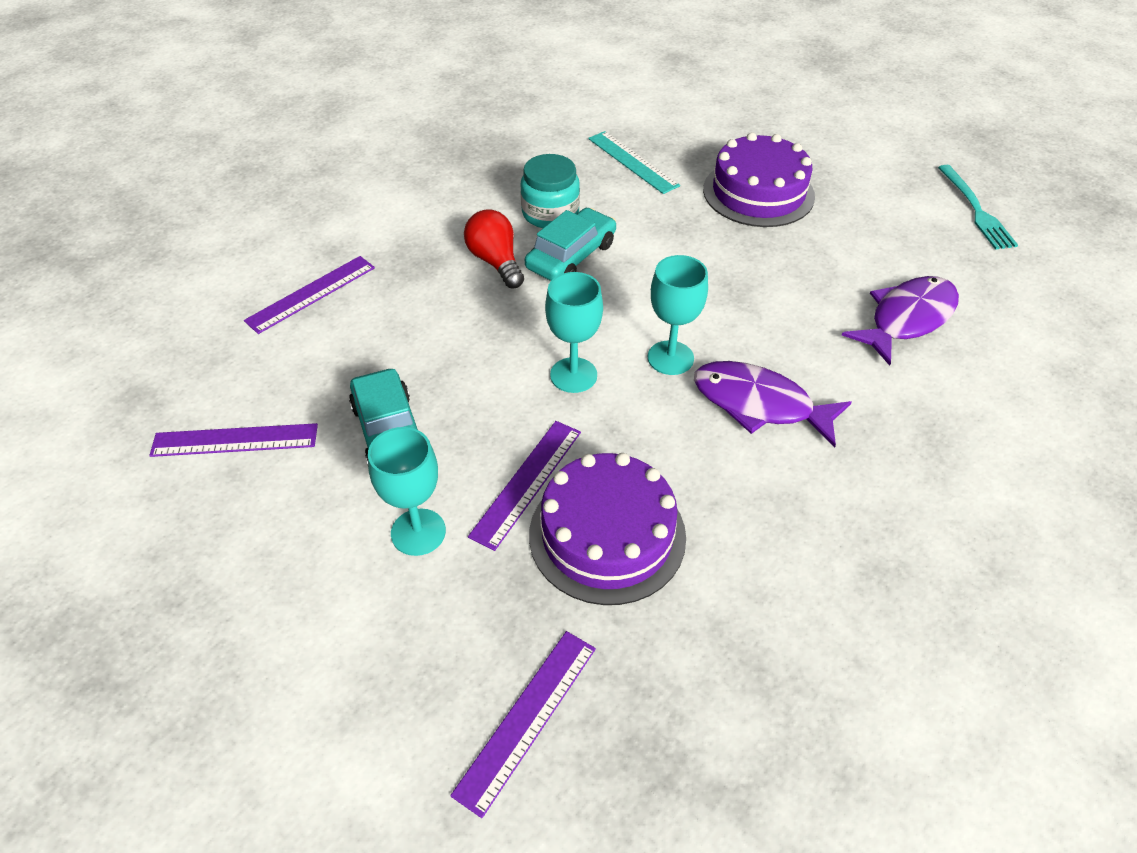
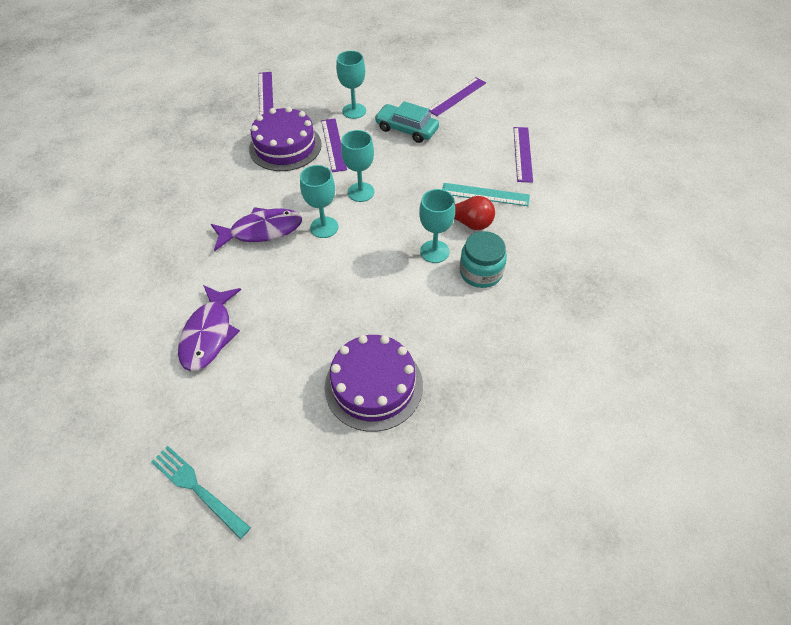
camera: 140 degrees right, 5 degrees up
(571, 256) = (434, 251): turquoise car -> turquoise goblet
(633, 162) = (484, 354): turquoise ruler -> turquoise ruler (485, 194)

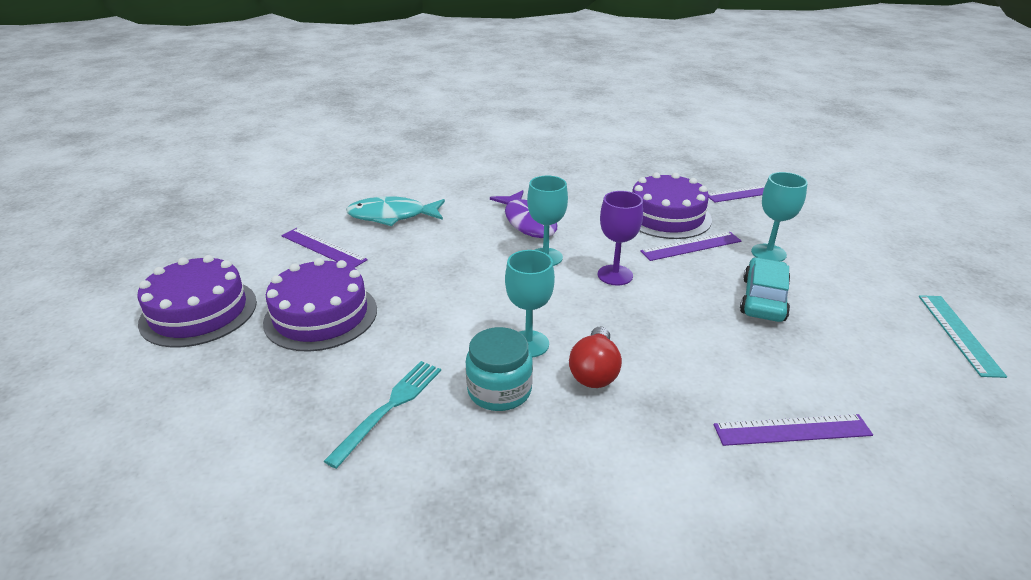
camera: 80 degrees right, 20 degrees down
(197, 488) = (234, 236): turquoise fork -> turquoise fork (390, 407)
(209, 334) = (392, 216): purple fish -> turquoise fish
(346, 494) = (199, 312): none -> purple cake
(361, 192) = (615, 275): turquoise goblet -> purple goblet
(456, 96) = (887, 342): purple ruler -> purple ruler (323, 247)
(485, 194) = (663, 387): turquoise ruler -> turquoise ruler (958, 334)

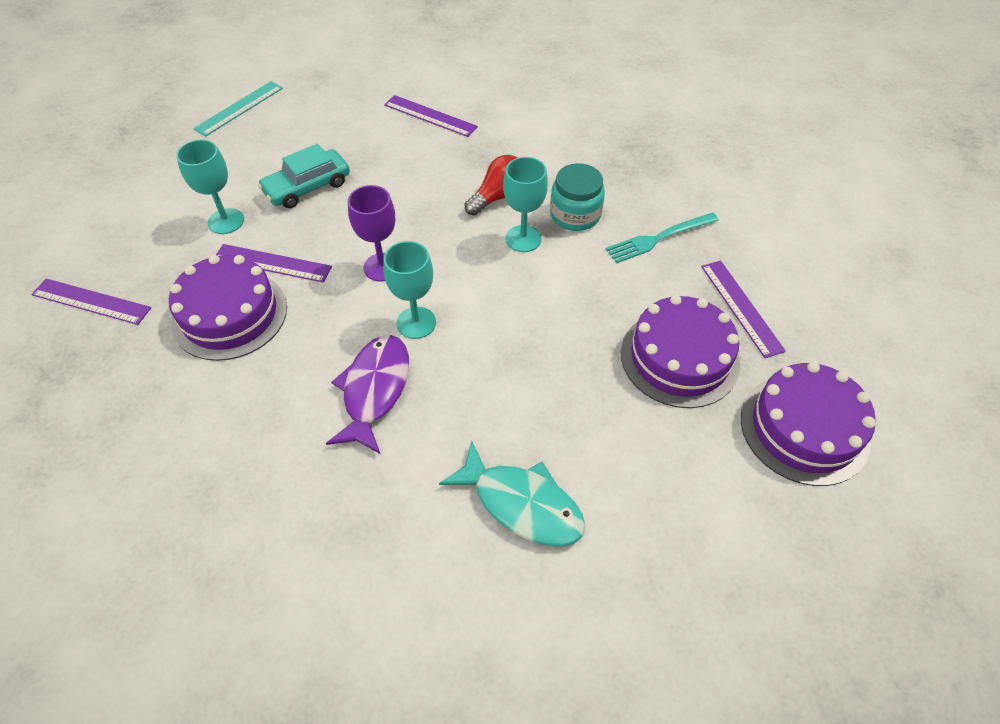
camera: 145 degrees left, 20 degrees up
(323, 247) = (640, 478): purple ruler -> purple ruler (741, 307)

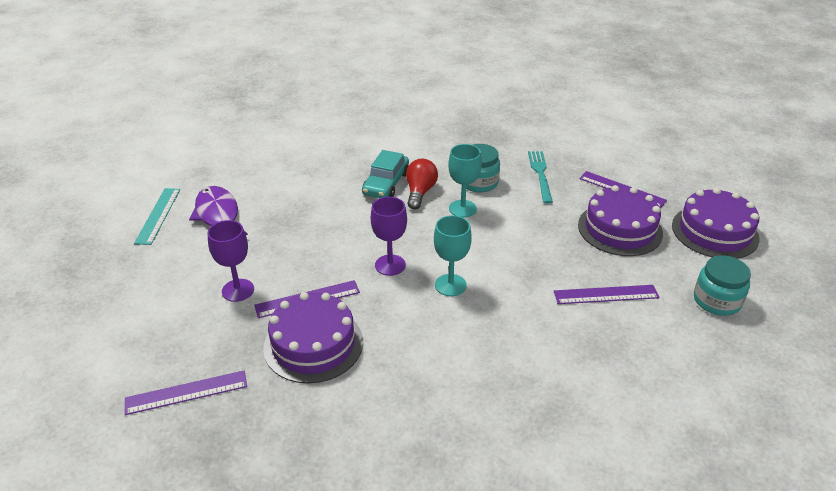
camera: 35 degrees left, 15 degrees down
(226, 221) = (238, 290): turquoise goblet -> purple goblet
(307, 187) = (277, 242): turquoise car -> turquoise car (386, 183)
(374, 390) = (468, 335): purple fish -> purple fish (218, 215)
(430, 116) = (317, 165): purple ruler -> purple ruler (606, 295)
(522, 504) = (624, 345): turquoise fish -> none
(659, 238) = (540, 174): turquoise fork -> turquoise fork turned 150 degrees clockwise
(698, 520) = (716, 301): none -> turquoise jar

